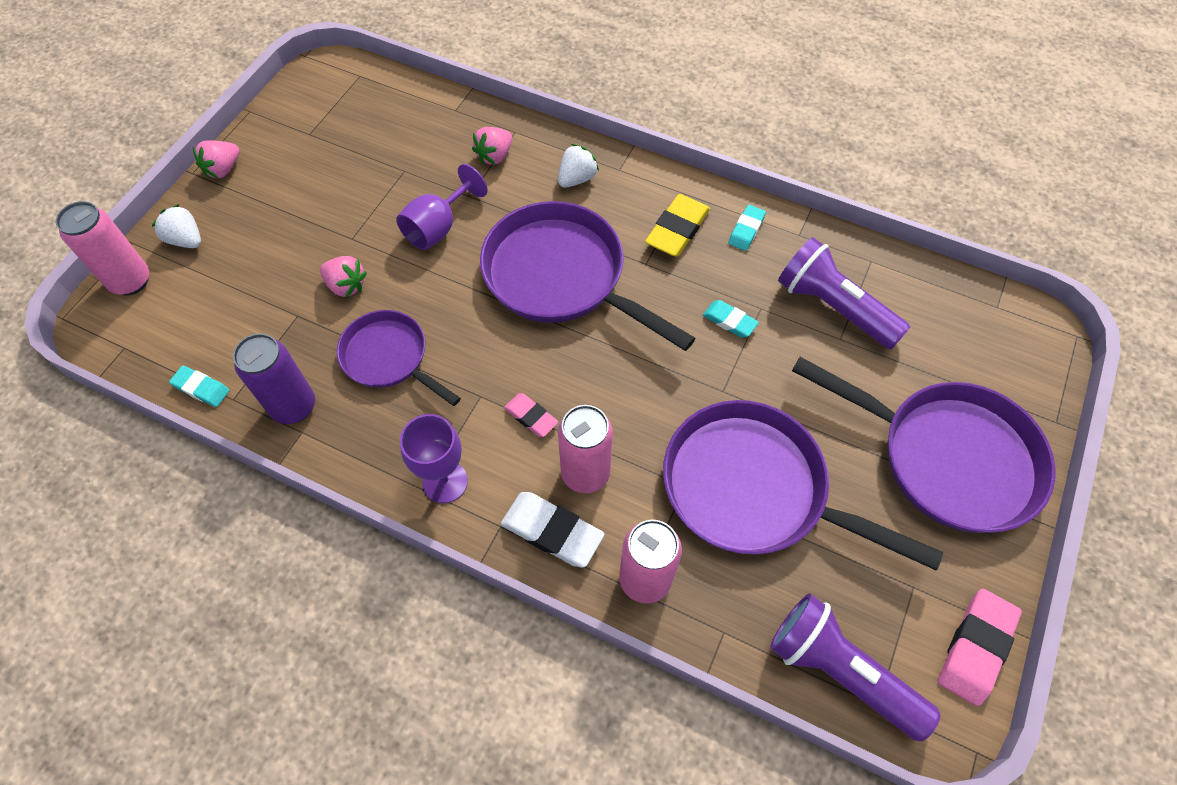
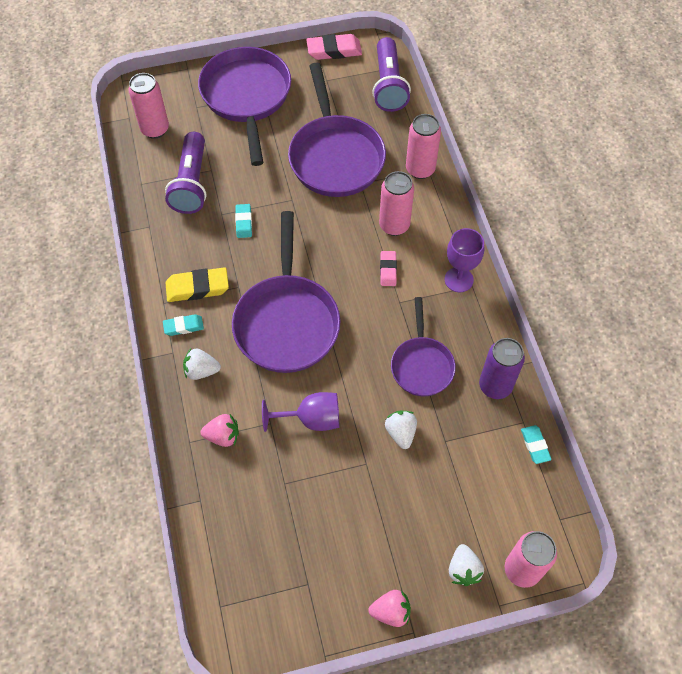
camera: 130 degrees left, 0 degrees up
(346, 285) = (400, 433): pink strawberry -> white strawberry
(552, 531) = (435, 218): white eraser -> none
(746, 230) = (168, 253): turquoise eraser -> turquoise eraser (183, 326)
(956, 321) = (155, 129): none -> pink can

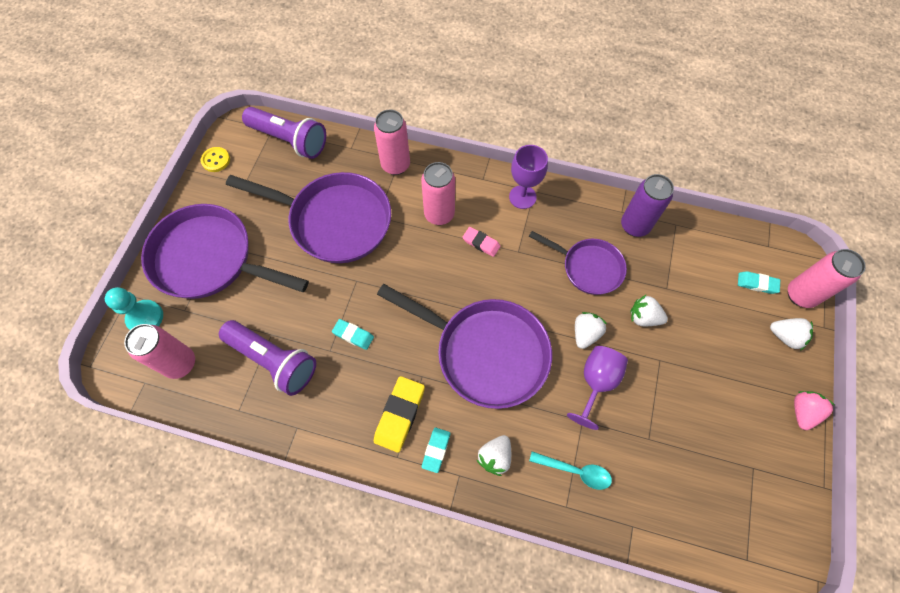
camera: 60 degrees left, 5 degrees up
(176, 88) = (145, 317): none -> turquoise pawn
(223, 436) = (575, 471): pink strawberry -> turquoise spoon
(334, 50) = (216, 160): pink eraser -> yellow button
(353, 391) = (585, 333): none -> white strawberry
(535, 445) = (700, 228): turquoise eraser -> turquoise eraser (757, 284)

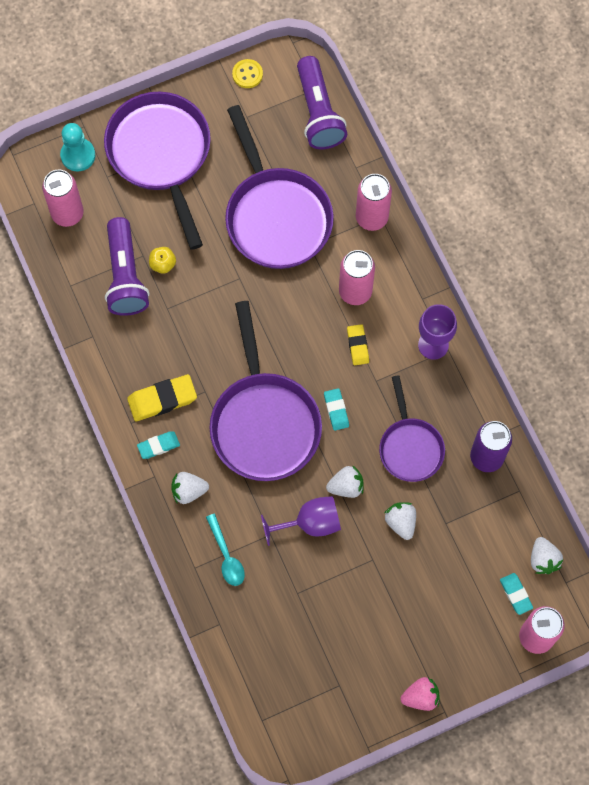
camera: 50 degrees right, 5 degrees up
(292, 325) = (163, 264): none -> yellow apple
(353, 335) = (193, 315): turquoise eraser -> turquoise eraser (336, 410)
(481, 243) = (358, 346): pink eraser -> yellow eraser
(785, 336) = (481, 646): white strawberry -> white strawberry (543, 559)

